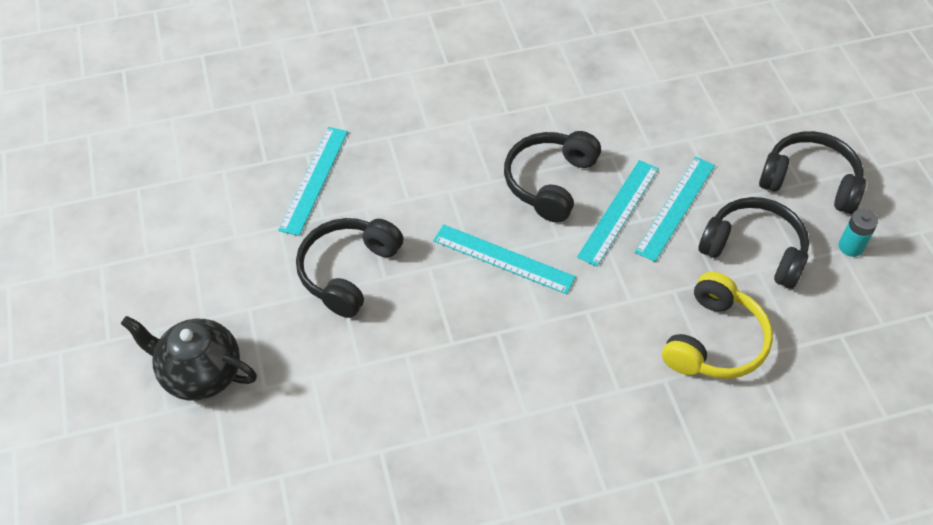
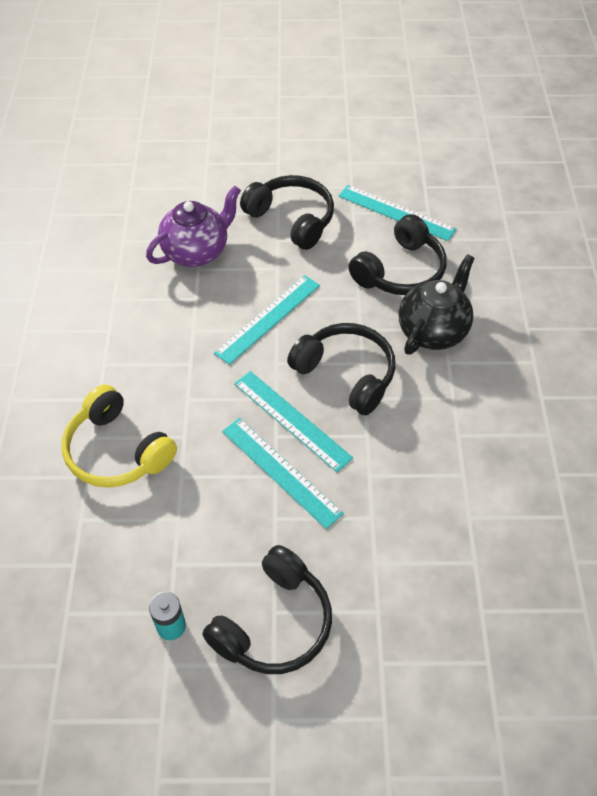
camera: 105 degrees right, 0 degrees up
(200, 373) = (233, 134): black teapot -> black teapot (433, 330)
(426, 352) = (196, 252): none -> purple teapot
(754, 250) = (203, 525): black headphones -> black headphones (400, 271)

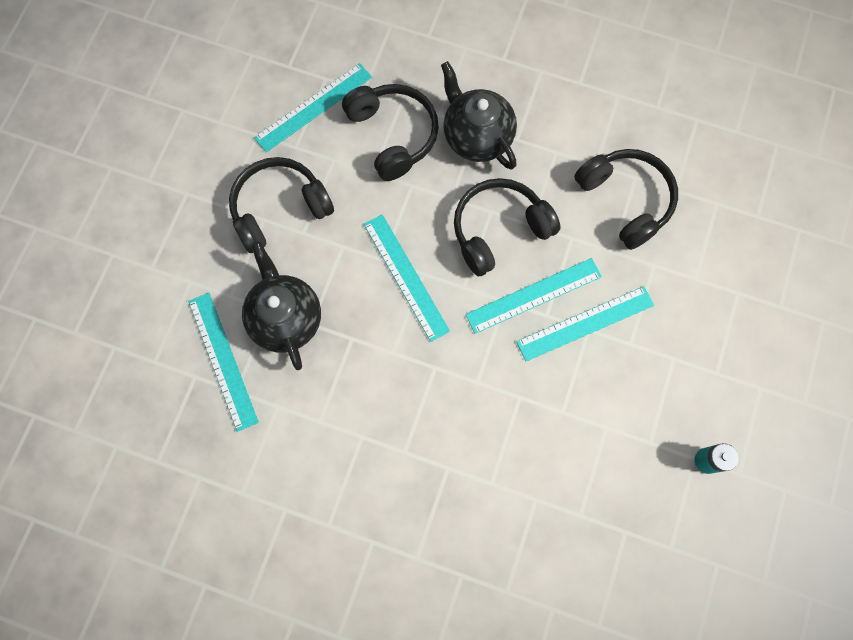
camera: 70 degrees left, 20 degrees up
(117, 451) = (515, 464): yellow headphones -> none
(146, 225) = (222, 360): none -> turquoise ruler
(196, 252) = (286, 318): purple teapot -> black teapot
(274, 623) = (726, 376): black headphones -> black headphones (626, 200)

